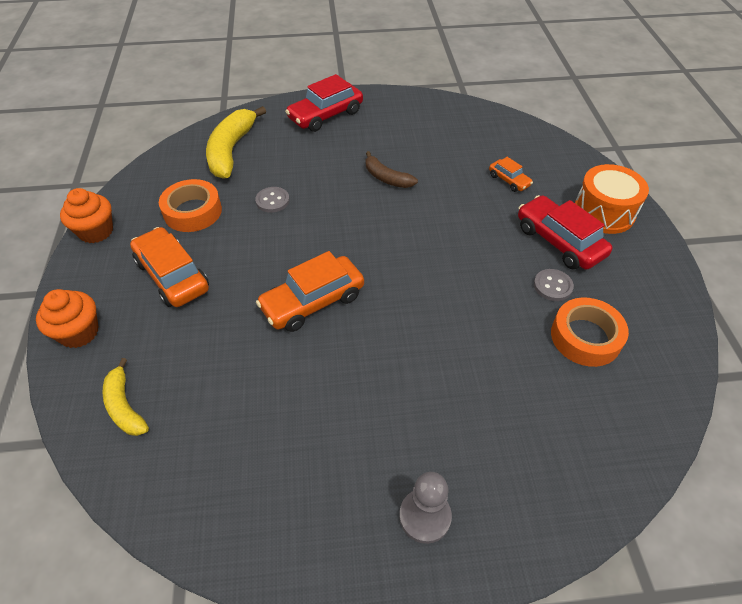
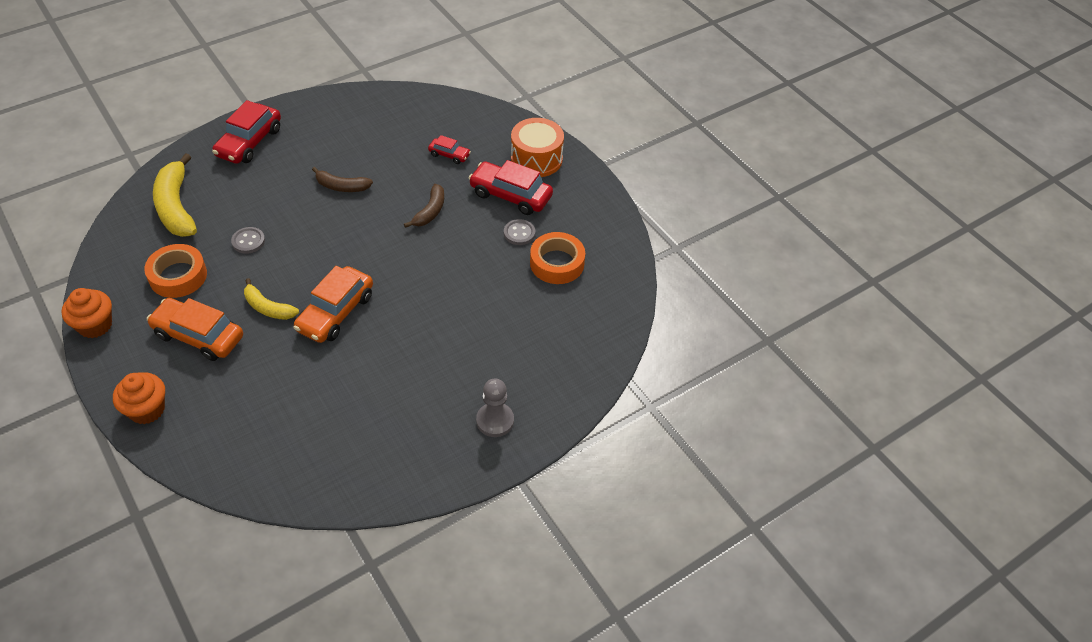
camera: 30 degrees left, 0 degrees up
(125, 406) = (229, 444): yellow banana -> yellow banana (268, 308)
(463, 230) = (430, 211): none -> brown banana
(509, 180) = (449, 155): orange car -> red car

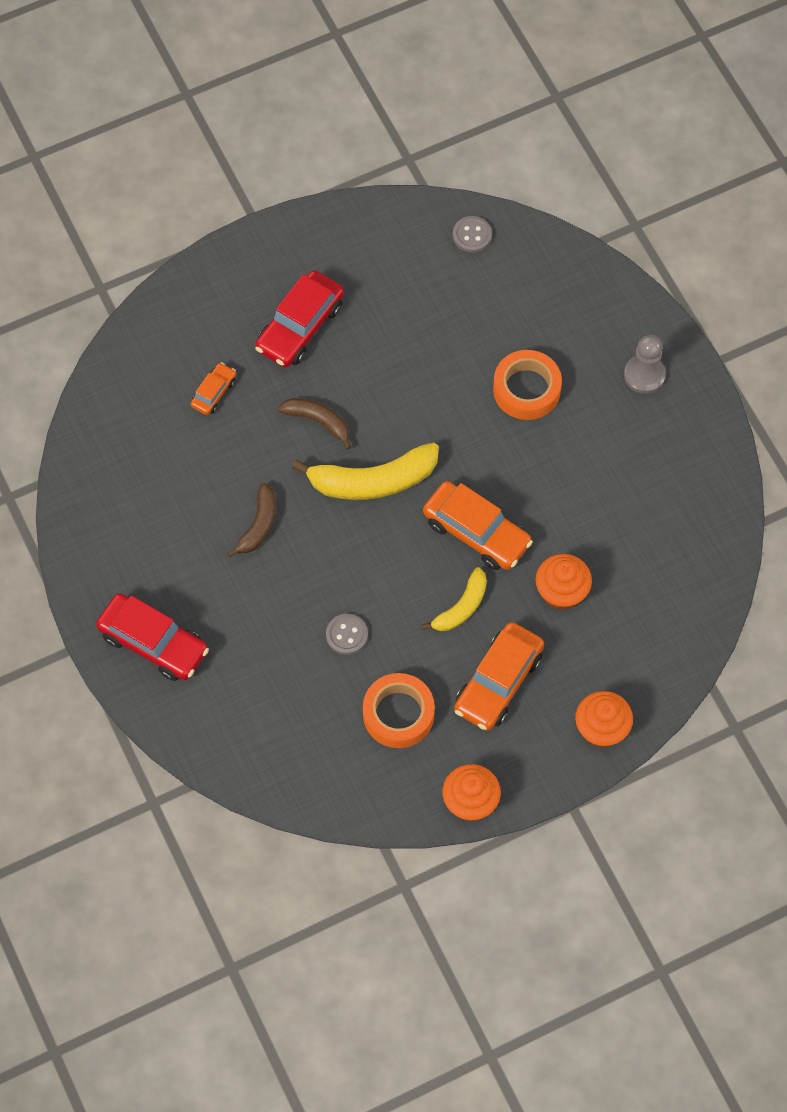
camera: 80 degrees left, 15 degrees up
(176, 207) = (272, 727): yellow banana -> yellow banana (373, 481)
(279, 373) = (561, 592): none -> orange cupcake
(449, 155) = (214, 392): red car -> orange car
(519, 233) = (368, 323): grey button -> grey button (472, 235)
(536, 159) = (236, 290): orange drum -> none
(557, 263) = (422, 288): orange tape -> orange tape (526, 389)

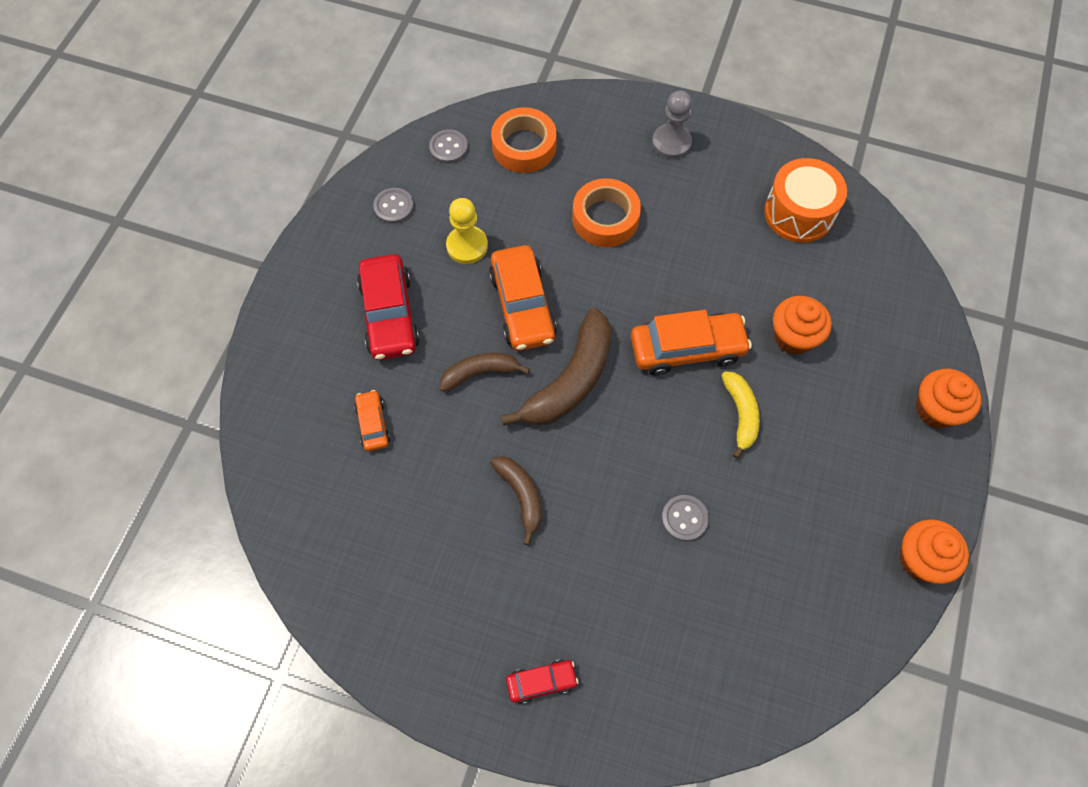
camera: 45 degrees left, 0 degrees up
(153, 643) = (541, 682): red car -> red car, size x0.52
(373, 481) = (570, 380): yellow banana -> brown banana
(384, 248) = (394, 207): none -> grey button
(398, 714) = (792, 543): orange tape -> orange tape (524, 146)
(405, 323) = (467, 246): none -> yellow pawn
(498, 682) = (830, 445): orange car -> orange car (522, 306)
(676, 512) = (799, 213): none -> orange drum

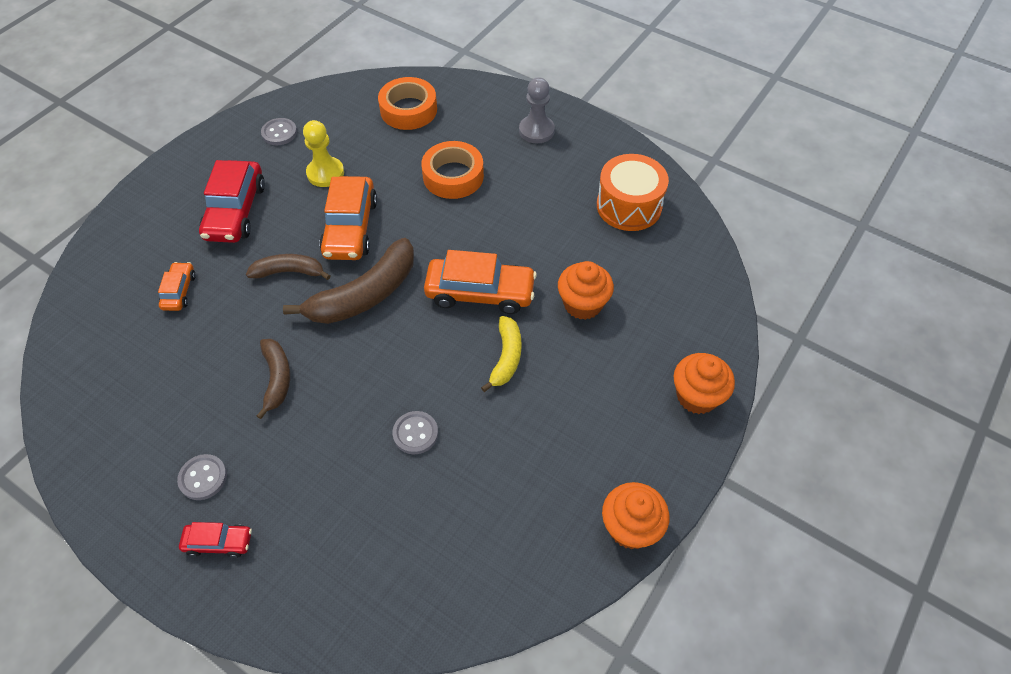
camera: 15 degrees right, 10 degrees down
(448, 148) = (345, 99): grey button -> grey button (203, 478)

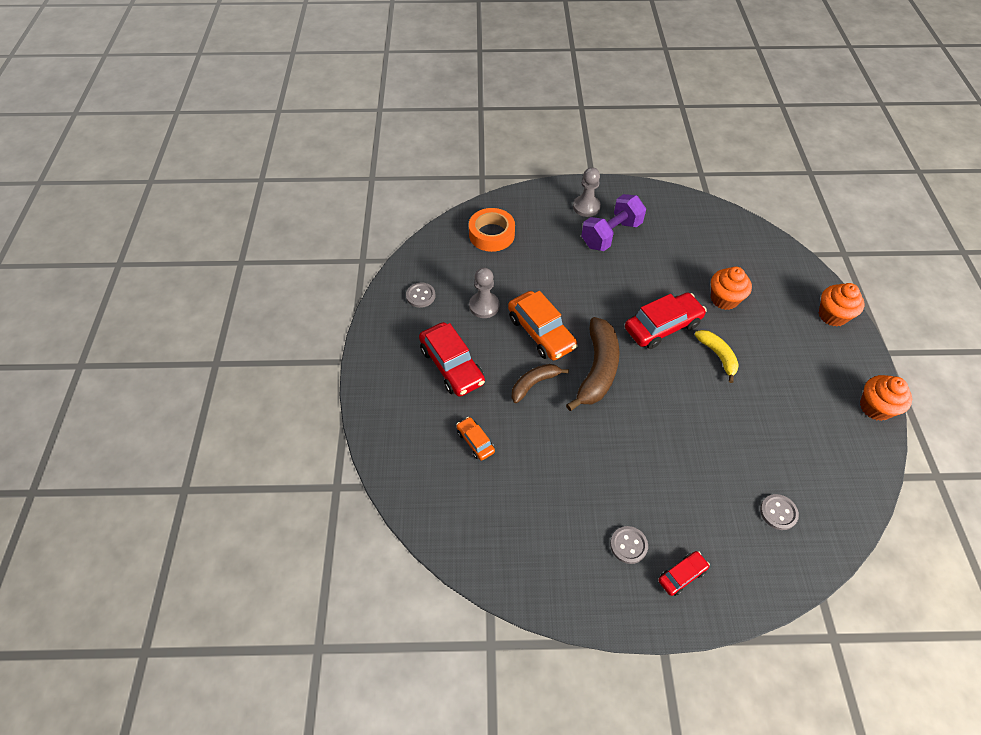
camera: 35 degrees left, 0 degrees up
(277, 378) = (603, 455): brown banana -> none
(325, 173) = (484, 306): yellow pawn -> grey pawn
(415, 433) = (718, 432): grey button -> grey button (778, 512)
(453, 176) = (568, 263): orange tape -> none
(480, 293) = (662, 326): orange car -> red car
(531, 171) = (611, 234): none -> purple dumbbell
(629, 206) = (687, 226): orange drum -> none

